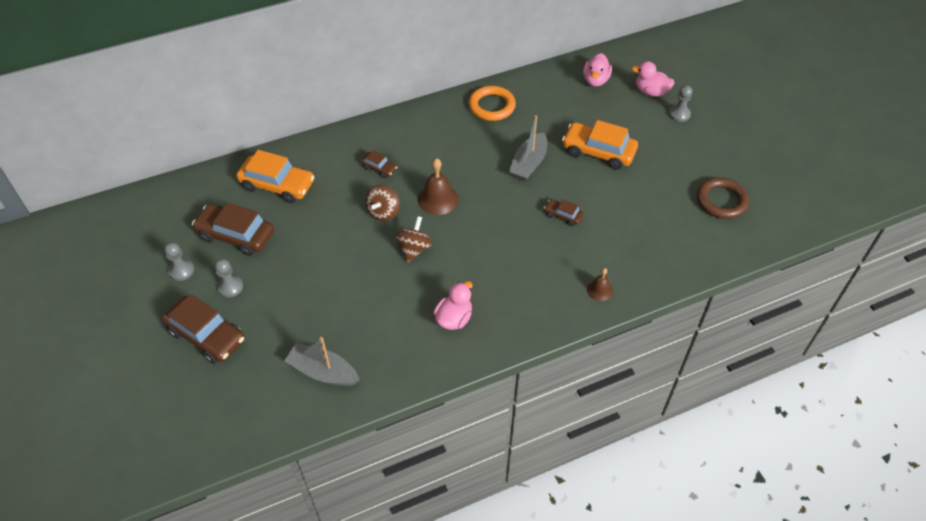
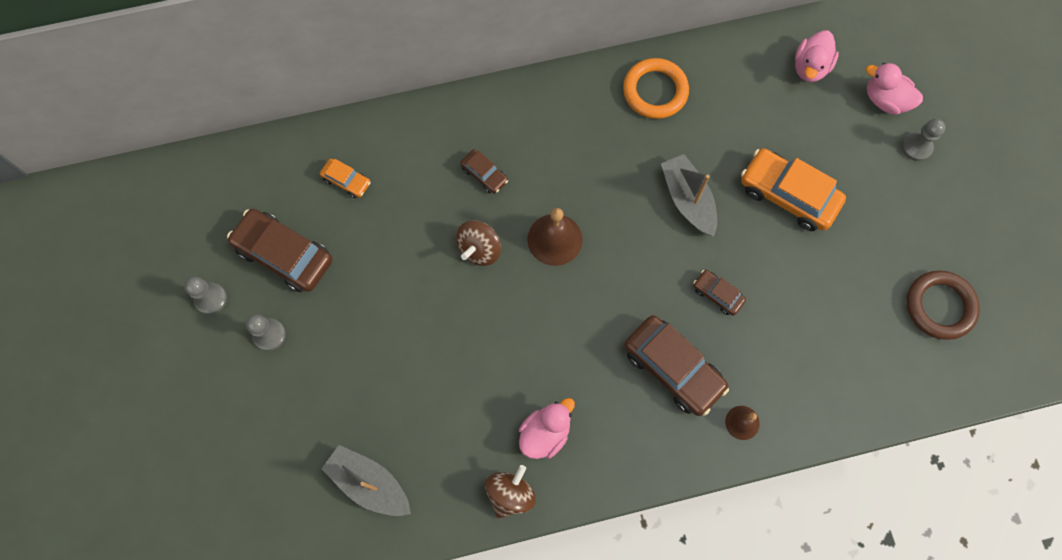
camera: 10 degrees right, 20 degrees up
(207, 335) = (233, 404): brown car -> brown car (673, 368)
(277, 185) = (346, 181): orange car -> orange car, size x0.50
(414, 249) = (511, 315): brown spinning top -> brown spinning top (510, 494)
(528, 164) = (688, 200): grey boat -> grey boat turned 120 degrees clockwise

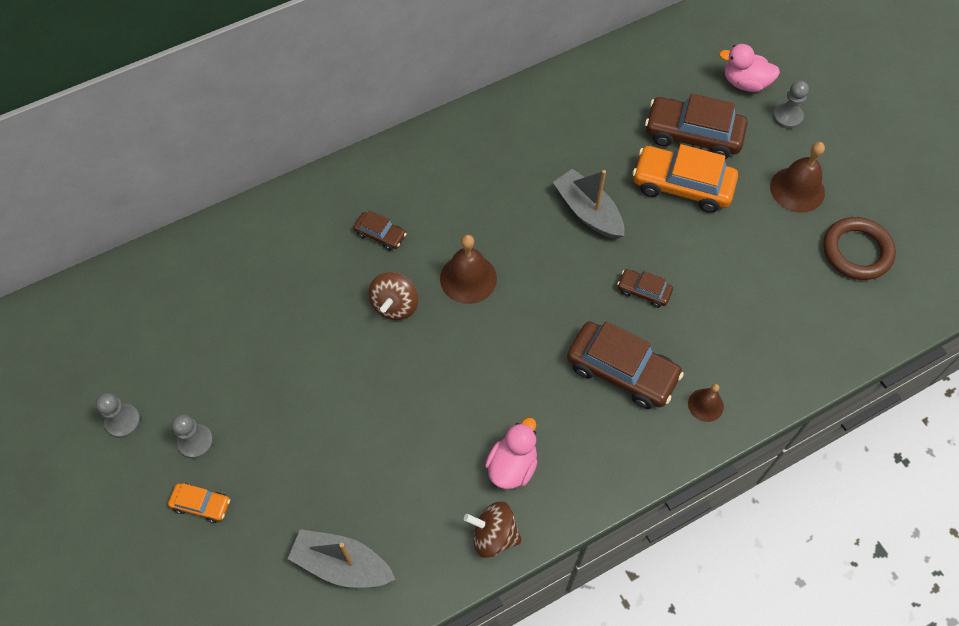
camera: 15 degrees left, 10 degrees down
(284, 255) = (192, 359): brown car -> brown car (693, 135)
(346, 181) = (240, 273): orange car -> orange car (201, 504)
(510, 494) = (493, 535): brown spinning top -> brown spinning top turned 90 degrees counterclockwise
(655, 91) = (526, 122): orange ring -> none
(810, 67) = (667, 69): pink duck -> none
(901, 227) = (797, 189): none -> brown bell

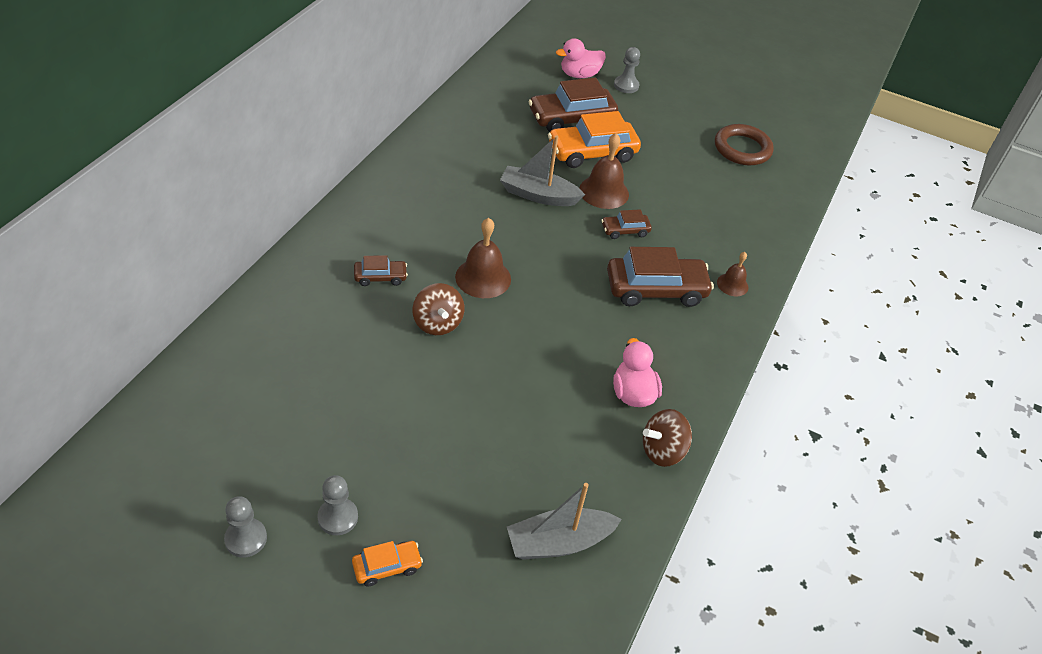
camera: 40 degrees left, 15 degrees down
(797, 189) = (671, 126): brown bell -> brown bell (604, 192)

